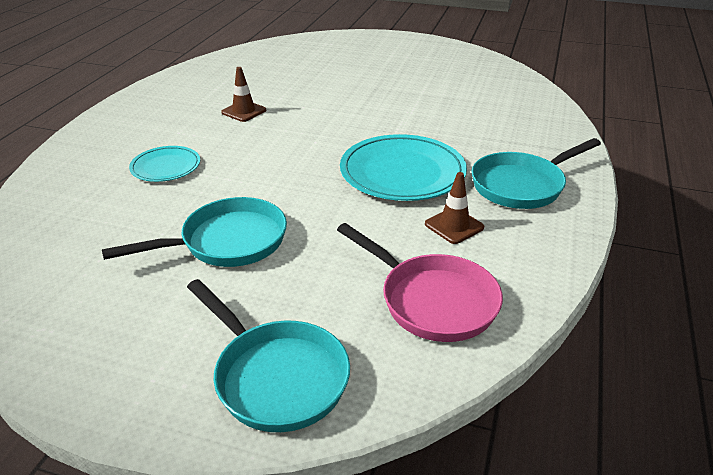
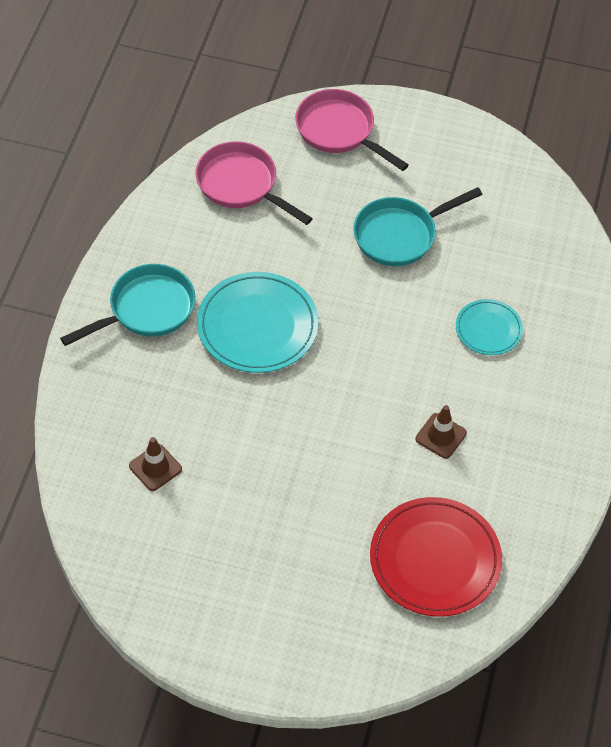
camera: 175 degrees right, 20 degrees up
(271, 66) = (435, 559): none -> red plate
(276, 377) = (339, 131): turquoise pan -> pink pan
(454, 226) = (217, 256): brown traffic cone -> brown traffic cone (155, 467)

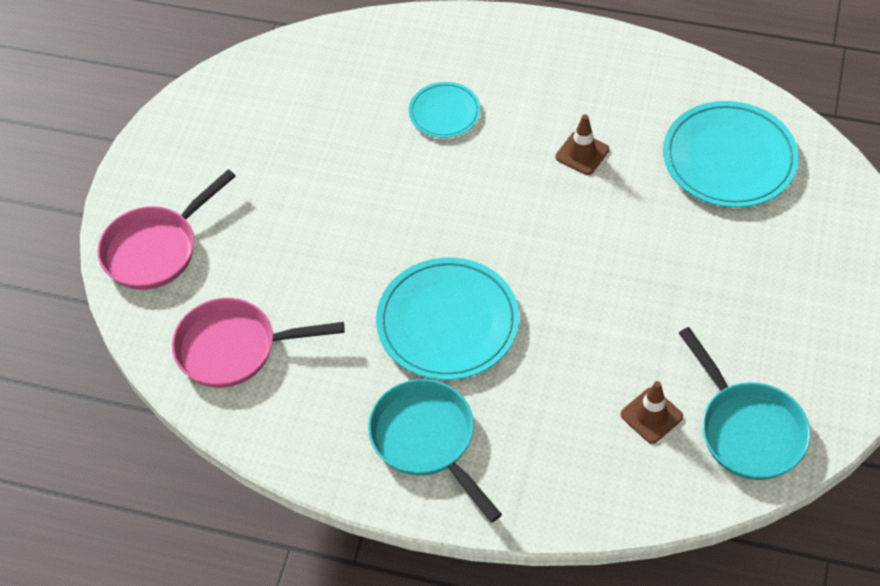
camera: 85 degrees left, 0 degrees up
(241, 184) = (234, 348): pink pan -> pink pan turned 45 degrees clockwise
(399, 235) = (316, 189): turquoise pan -> turquoise pan (747, 430)
(435, 559) = (729, 158): red plate -> turquoise plate

